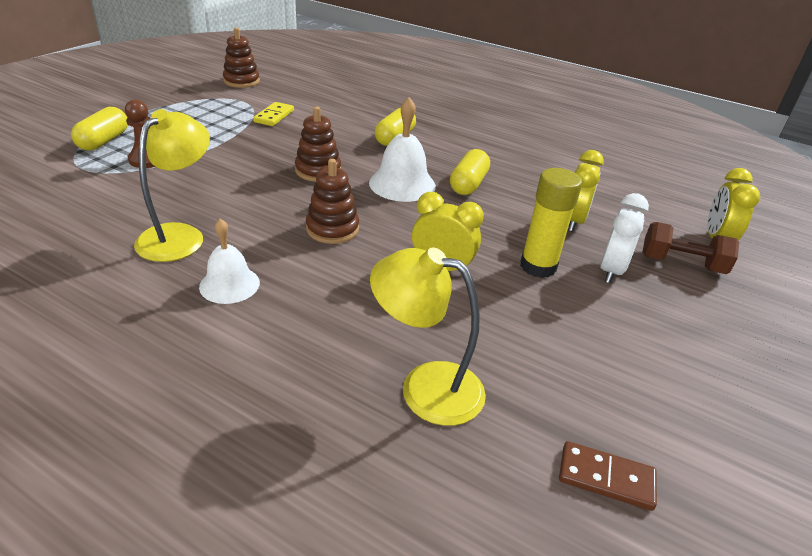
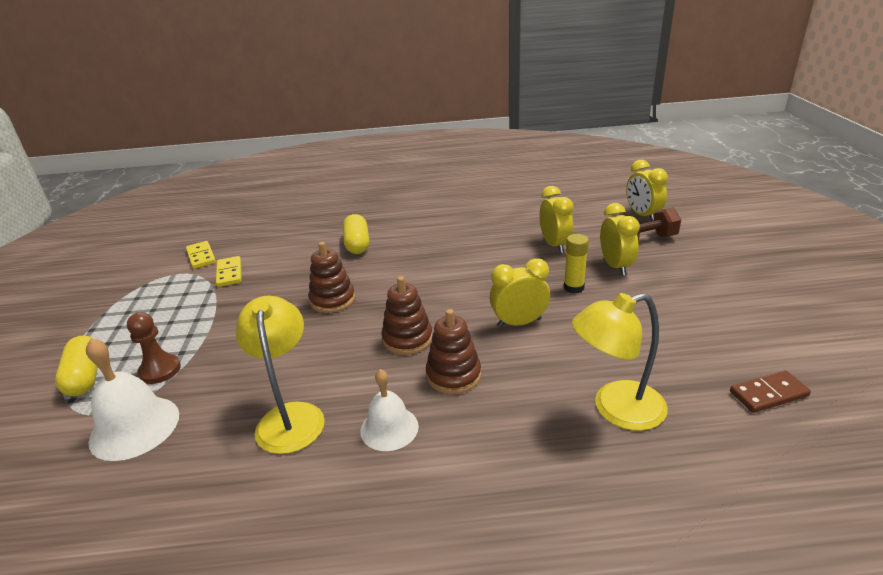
camera: 30 degrees left, 5 degrees down
(241, 81) = (152, 256): brown stacking toy -> brown stacking toy (453, 375)
(271, 96) = (201, 257): none -> yellow domino
(402, 184) = (411, 277): white bell -> white bell (134, 427)
(468, 184) = (457, 253): yellow capsule -> none
(538, 266) = (573, 287): yellow glue stick -> yellow glue stick, size x0.67
(611, 270) = (615, 266): white clock -> yellow clock

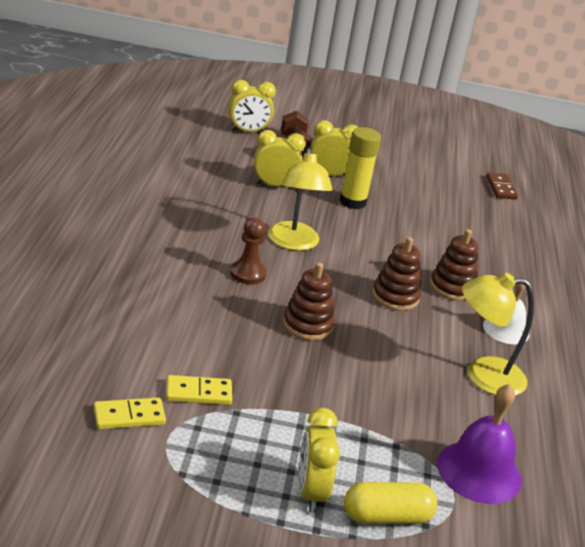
camera: 85 degrees left, 0 degrees up
(134, 427) = (479, 471): white bell -> purple bell
(160, 370) = (392, 455): brown pawn -> brown pawn (247, 274)
(357, 244) = (189, 287): yellow capsule -> none
(519, 323) = (393, 240): yellow clock -> yellow clock (310, 492)
(573, 287) = (352, 202): yellow glue stick -> yellow glue stick, size x1.50
(616, 409) = (504, 238): yellow lamp -> yellow lamp (294, 243)

